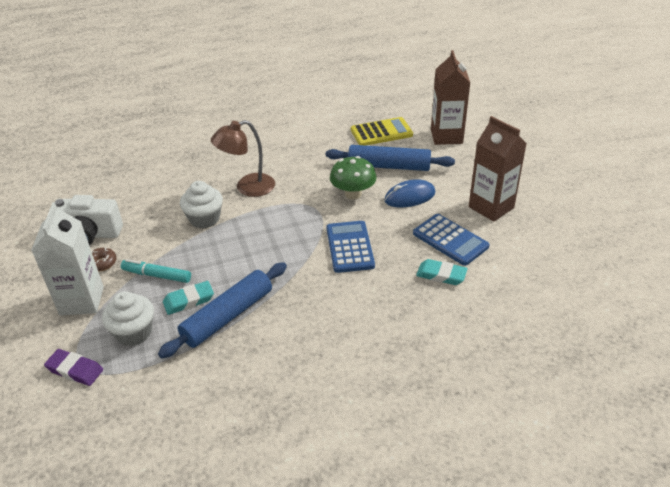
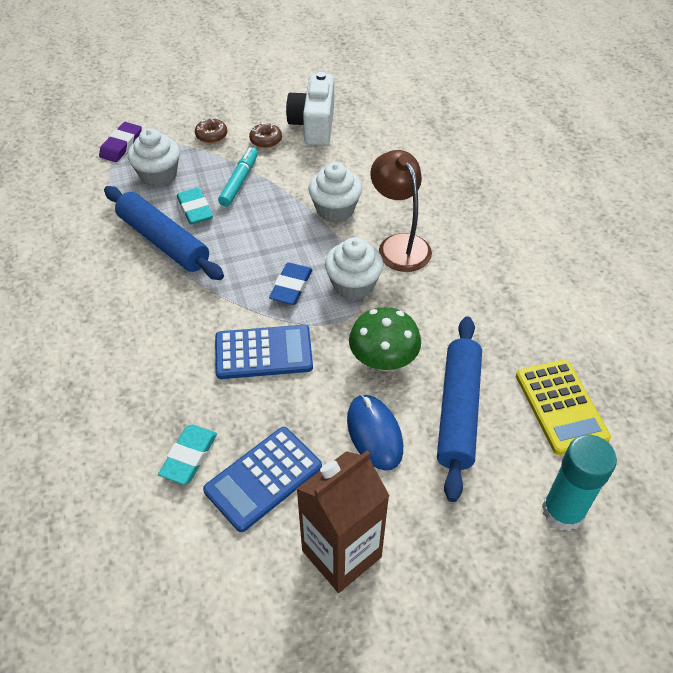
camera: 90 degrees right, 10 degrees up
(82, 301) = (211, 135): white carton -> brown donut
(286, 208) = (353, 285): none -> white cupcake
(286, 237) = (291, 287): none -> blue eraser
(446, 136) = (563, 511): brown carton -> turquoise glue stick

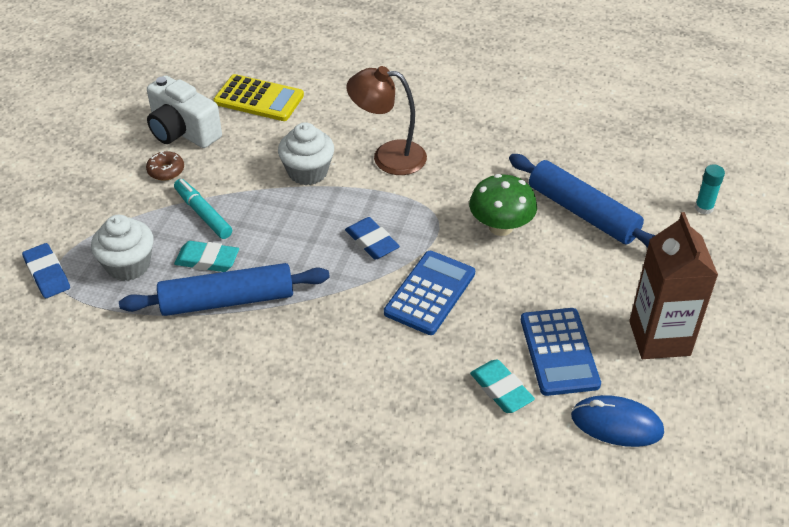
camera: 55 degrees left, 5 degrees down
(121, 145) = (47, 274): purple eraser -> blue eraser
(211, 135) = (113, 203): brown donut -> none
(353, 285) = (406, 204): white cupcake -> none
(374, 433) = (567, 267): blue mouse -> blue mouse (616, 424)
(560, 407) = (620, 161): yellow calculator -> yellow calculator (259, 99)
(563, 511) = (704, 208): turquoise glue stick -> turquoise glue stick, size x0.54

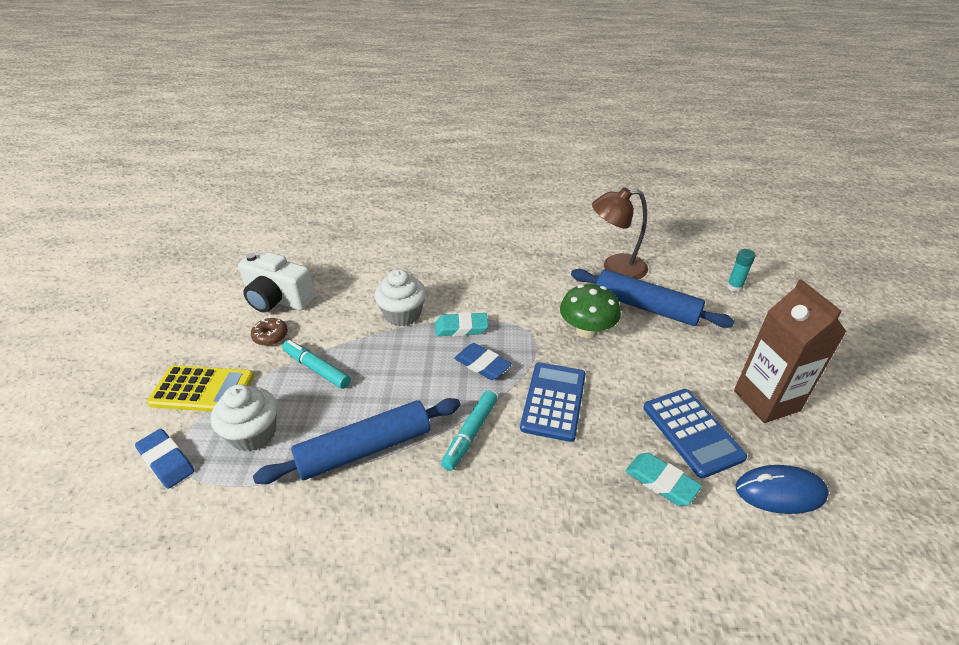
camera: 15 degrees left, 5 degrees down
(207, 260) = (333, 412): turquoise eraser -> turquoise eraser (461, 328)
(259, 99) = (339, 262): yellow calculator -> yellow calculator (202, 390)
(333, 307) = (470, 434): none -> turquoise marker
(388, 156) = (467, 290): brown lamp -> brown lamp (615, 268)

